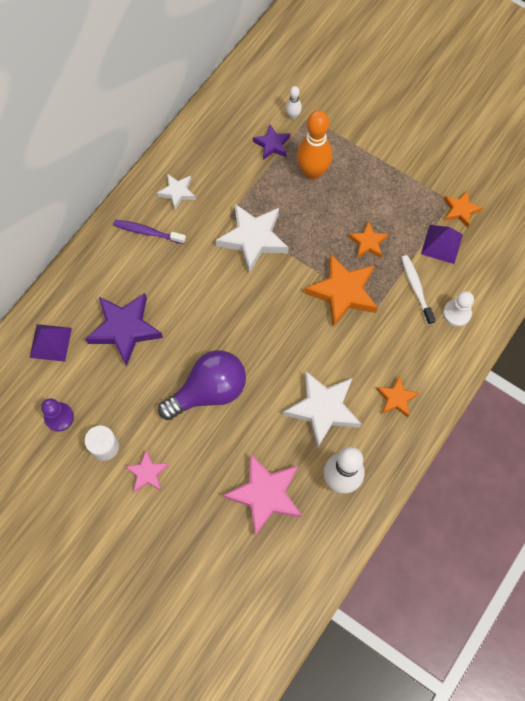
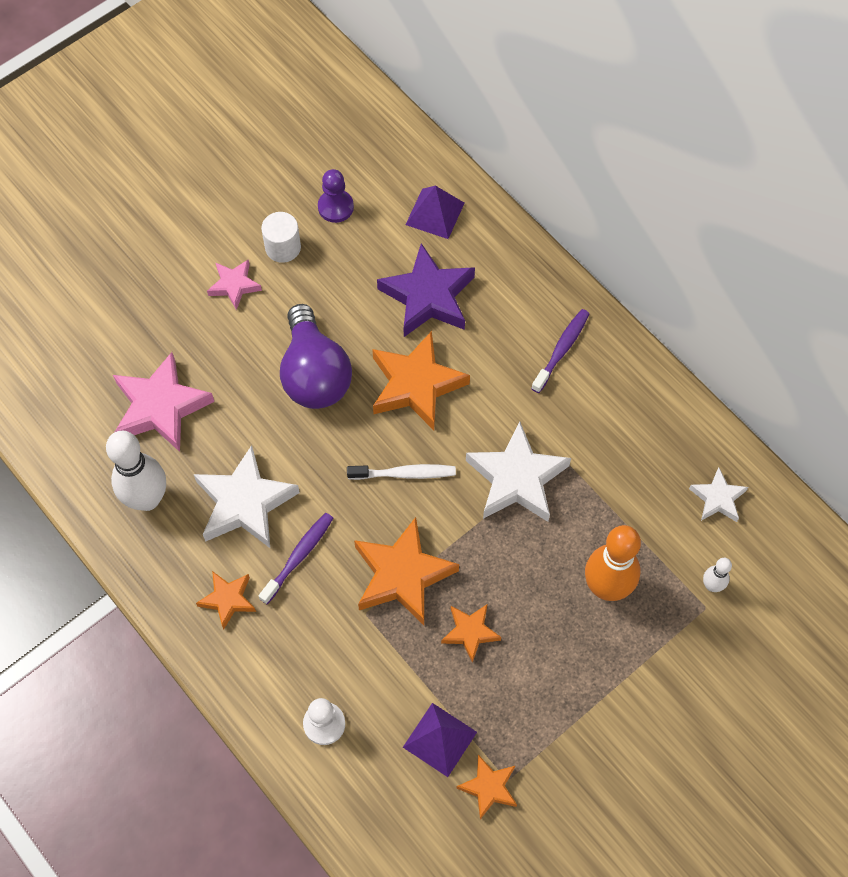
camera: 105 degrees right, 5 degrees down
(177, 192) = (615, 398): white star -> white star (718, 498)
(199, 319) = (416, 385): none -> orange star
(272, 144) = (666, 543): purple star -> none
(350, 361) = (299, 556): none -> purple toothbrush
(416, 288) = (380, 678): white toothbrush -> white toothbrush (405, 474)

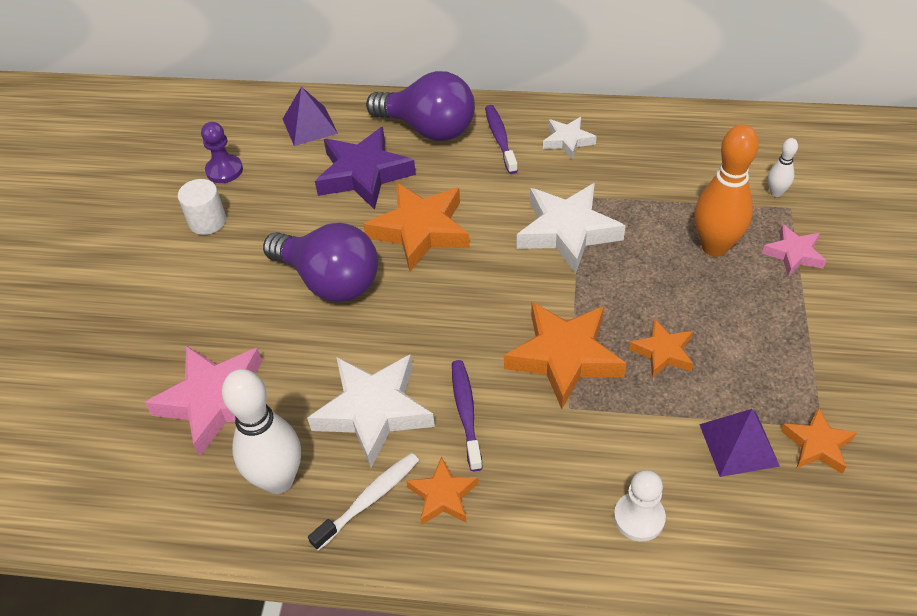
camera: 40 degrees left, 15 degrees down
(234, 285) = (191, 272): pink star -> pink star (793, 254)
(405, 474) = (482, 290): white toothbrush -> white toothbrush (369, 499)
(518, 293) = (428, 129): none -> purple light bulb
(718, 498) = (711, 144): white star -> white star (568, 140)

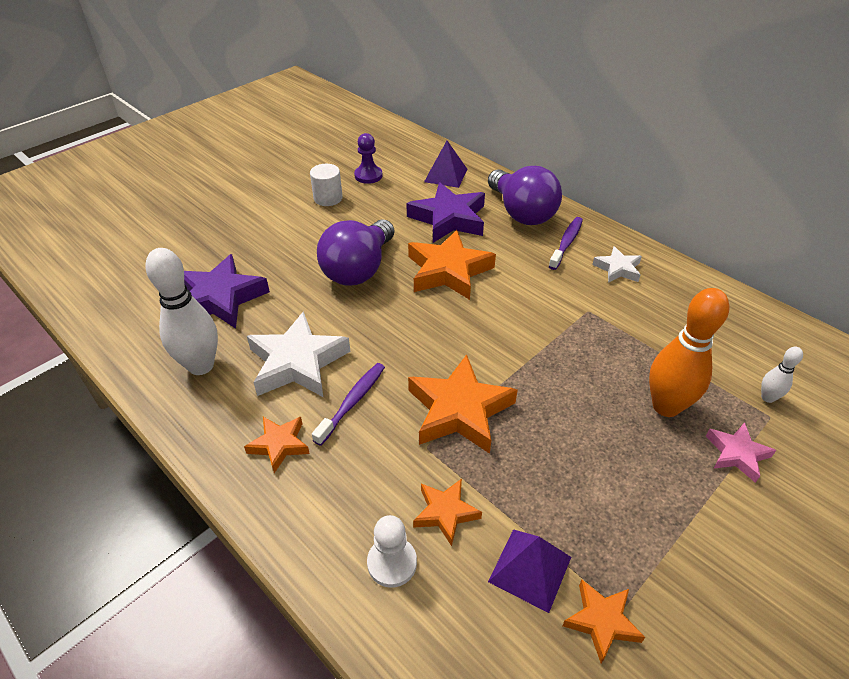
camera: 35 degrees right, 5 degrees down
(215, 401) = (220, 298): pink star -> purple star
(330, 281) = (359, 269): purple light bulb -> purple light bulb turned 45 degrees clockwise
(369, 499) = (235, 414): white toothbrush -> none
(567, 232) = (552, 328): white star -> none
(663, 352) = (539, 456): orange star -> orange star (445, 513)

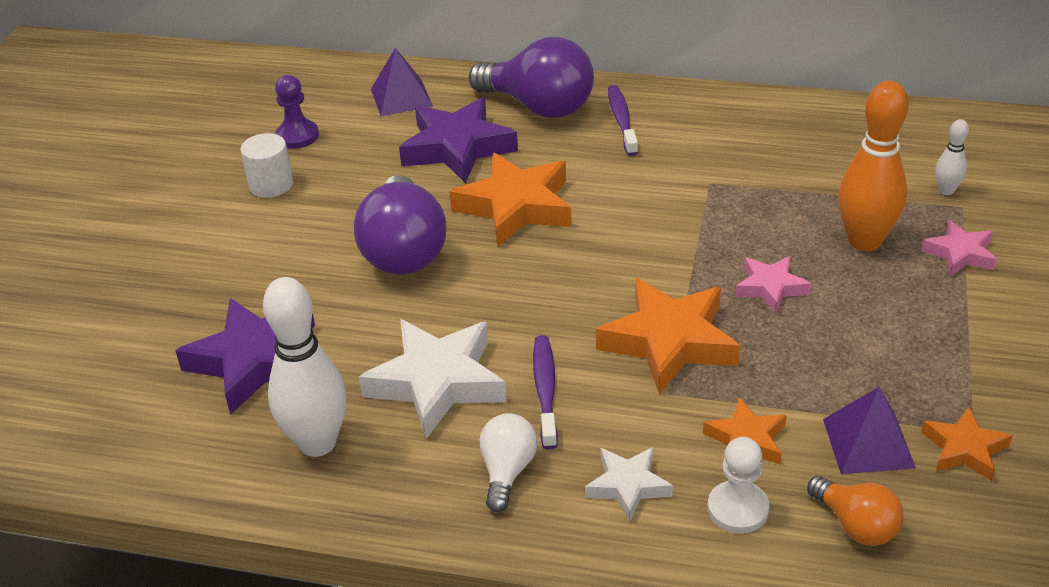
camera: 30 degrees left, 5 degrees down
(279, 445) = (507, 471): orange star -> white light bulb
(462, 631) = (856, 525): none -> orange light bulb
(564, 407) = (770, 287): none -> pink star
(618, 269) = (702, 126): white star -> white star (628, 486)

